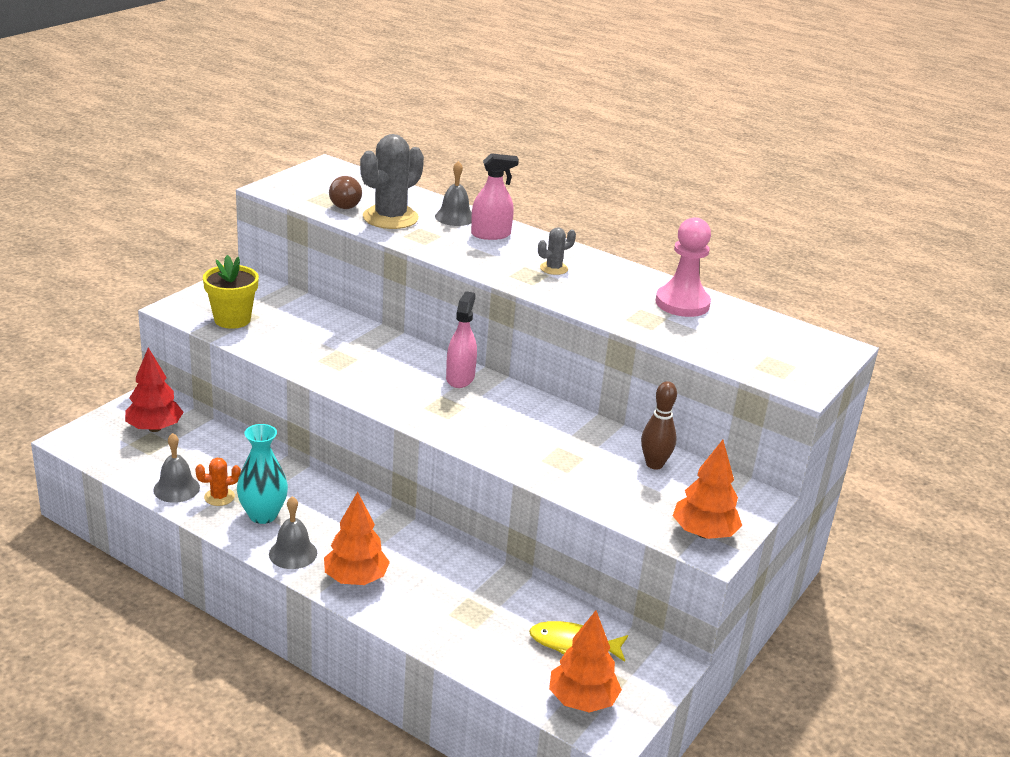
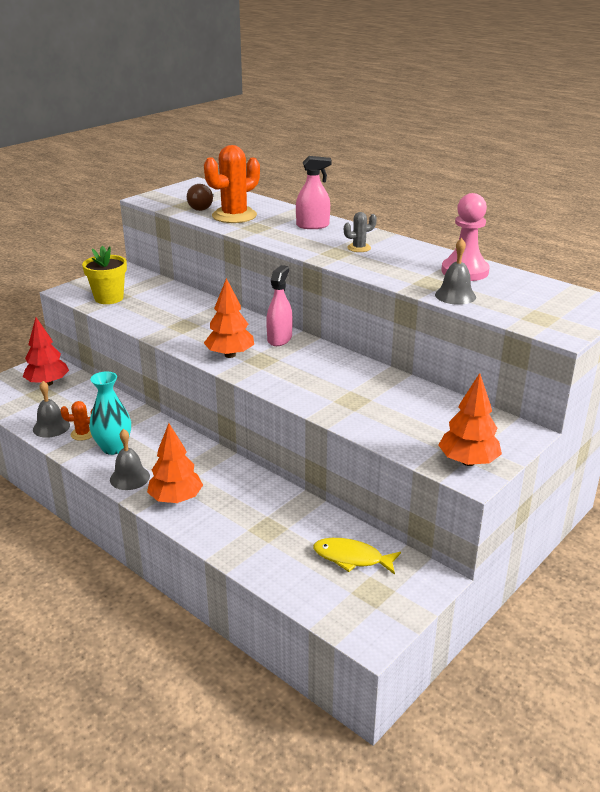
camera: 10 degrees right, 0 degrees up
(390, 218) = (234, 216): grey cactus -> orange cactus
(455, 217) = (286, 215): grey bell -> grey bell (455, 295)
(582, 700) = (351, 607): orange tree -> orange tree (230, 355)
(654, 464) = (433, 405): brown bowling pin -> none

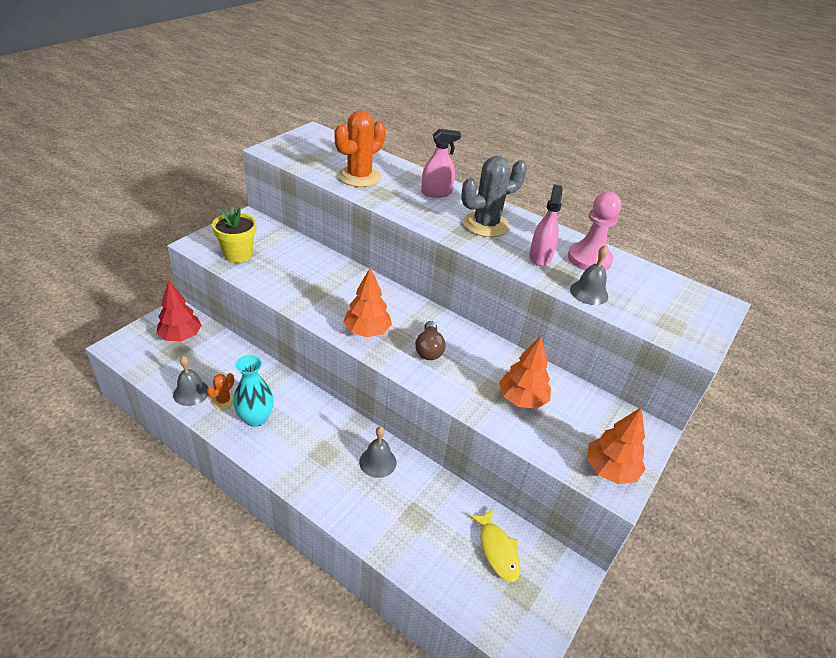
camera: 10 degrees left, 10 degrees up
(83, 434) = (223, 401): orange cactus -> orange cactus turned 45 degrees counterclockwise
(129, 478) = (276, 456): grey bell -> grey bell (377, 462)
(176, 499) = (324, 481): orange tree -> orange tree (522, 399)
(202, 207) = (326, 163): brown light bulb -> brown light bulb (429, 349)
(279, 339) = (410, 310): pink spray bottle -> pink spray bottle (540, 257)
(352, 558) = (497, 550): yellow fish -> yellow fish turned 120 degrees counterclockwise
(359, 248) = (486, 225): grey cactus -> grey cactus, size x2.07

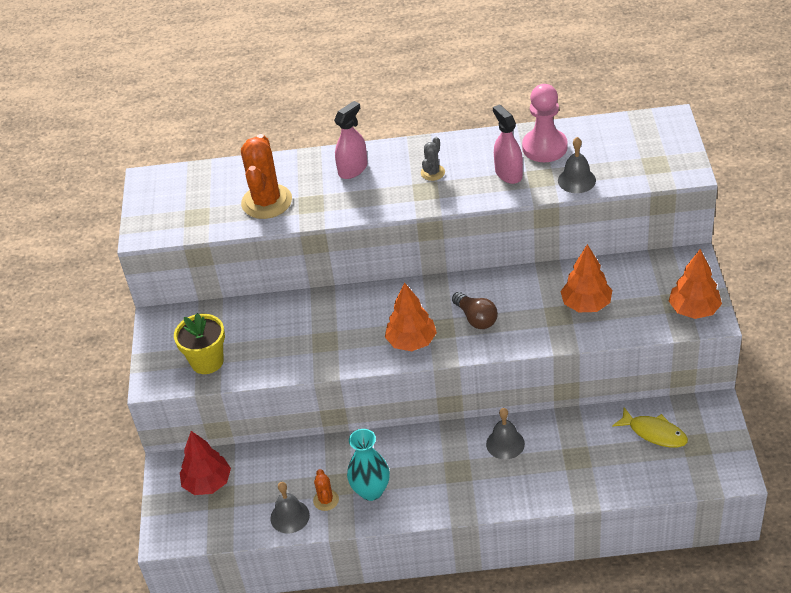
camera: 30 degrees left, 5 degrees up
(486, 225) = (432, 172): grey cactus -> grey cactus, size x0.48

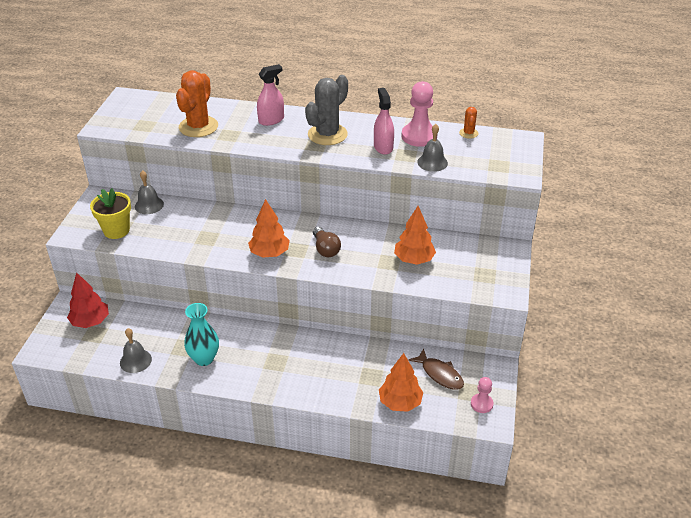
camera: 10 degrees right, 5 degrees down
(326, 500) = (168, 356): orange cactus -> orange cactus (468, 133)
(432, 172) = (327, 134): grey cactus -> grey cactus, size x2.07
(505, 443) = (320, 352): grey bell -> grey bell (149, 205)
(654, 433) = (440, 374): yellow fish -> brown fish
(694, 310) = (497, 283): orange tree -> orange tree (400, 402)
(715, 455) = (481, 404): none -> pink pawn

